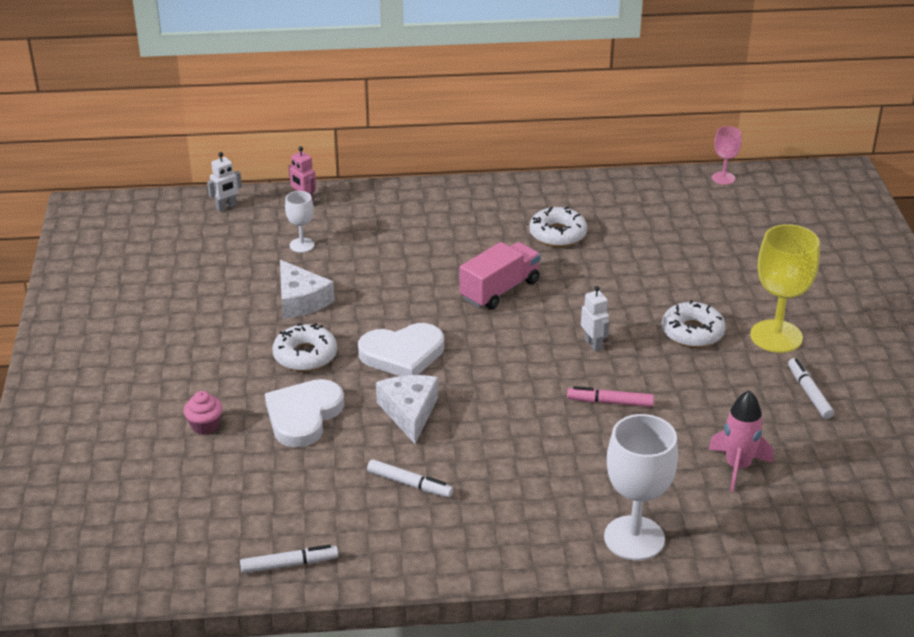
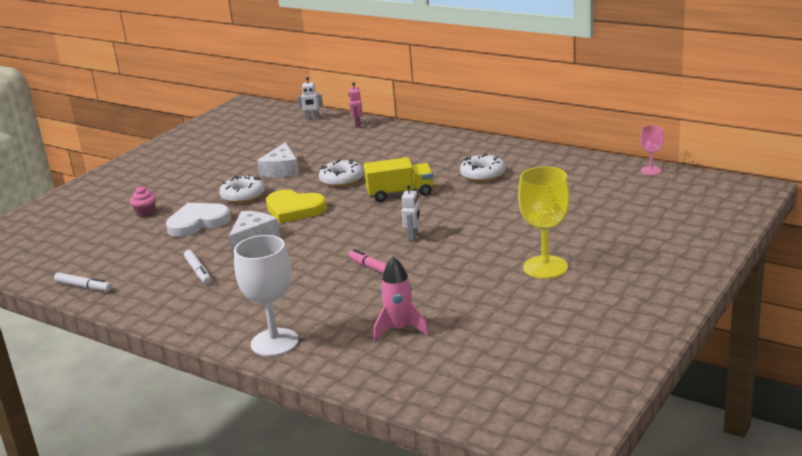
camera: 40 degrees right, 10 degrees down
(302, 245) = (323, 145): white goblet -> none
(402, 354) = (294, 209): white heart -> yellow heart
(499, 290) = (400, 193): pink truck -> yellow truck
(692, 332) = (489, 248): white donut -> white donut (341, 179)
(809, 393) = (517, 306): white marker -> none

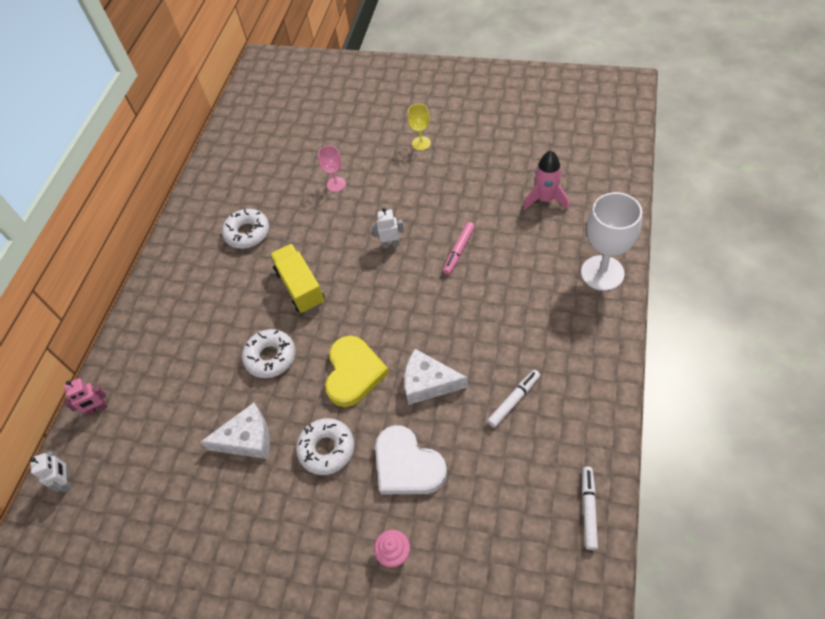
camera: 105 degrees left, 30 degrees up
(545, 267) = (421, 143): yellow goblet -> yellow goblet, size x0.52
(651, 170) = (231, 120): pink goblet -> pink goblet (336, 184)

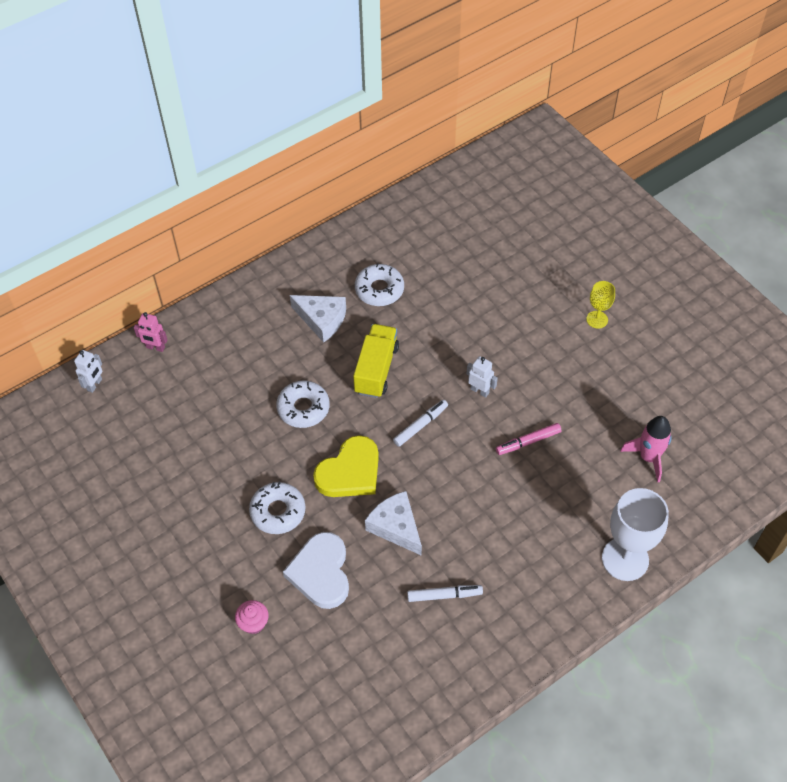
camera: 35 degrees right, 0 degrees up
(247, 439) = (232, 456): white cheese -> white cheese (322, 320)
(336, 184) = (488, 301): pink goblet -> none
(588, 509) = (414, 718): white marker -> white marker (420, 425)

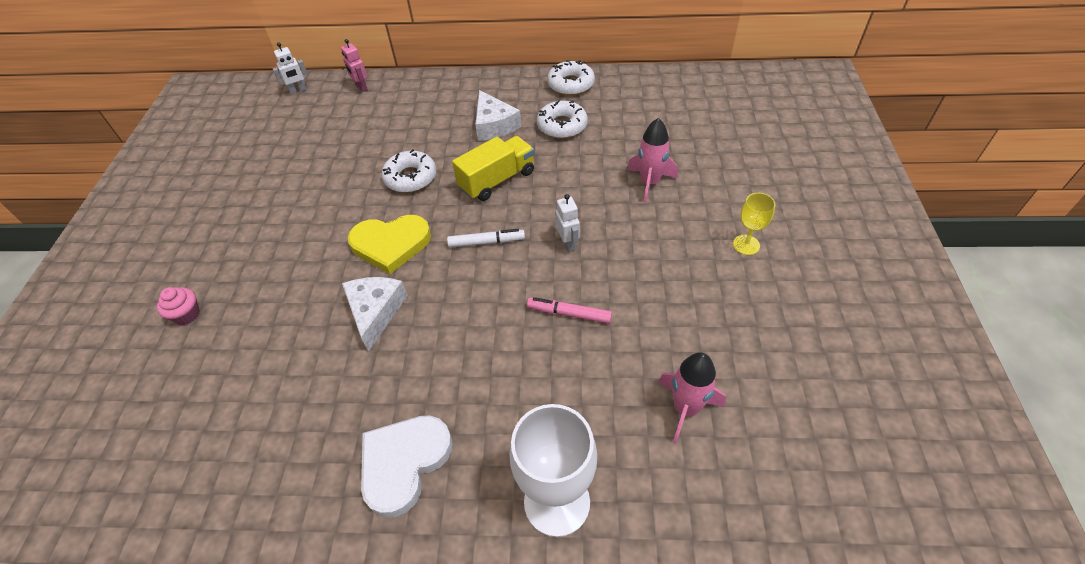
camera: 40 degrees right, 5 degrees down
(278, 512) = (305, 241): white donut -> white donut (571, 84)
(321, 572) = (278, 309): white heart -> white heart (404, 463)
(444, 595) = (347, 403): white marker -> none
(492, 306) = (649, 183): none -> pink rocket

